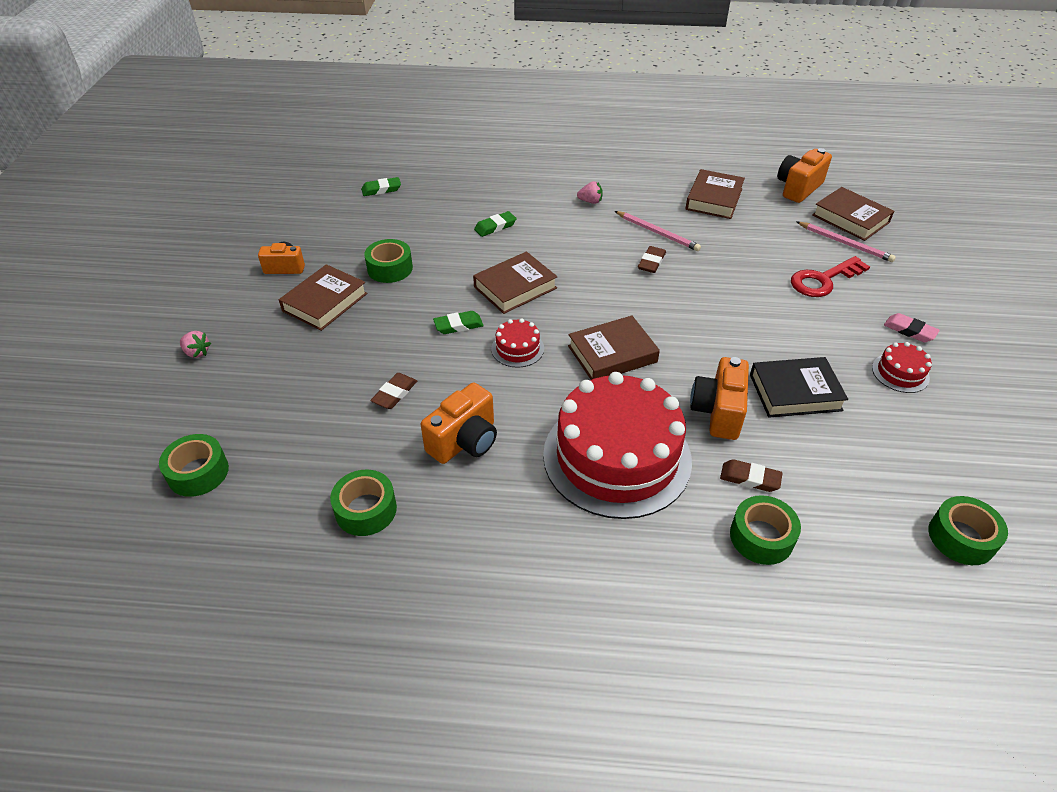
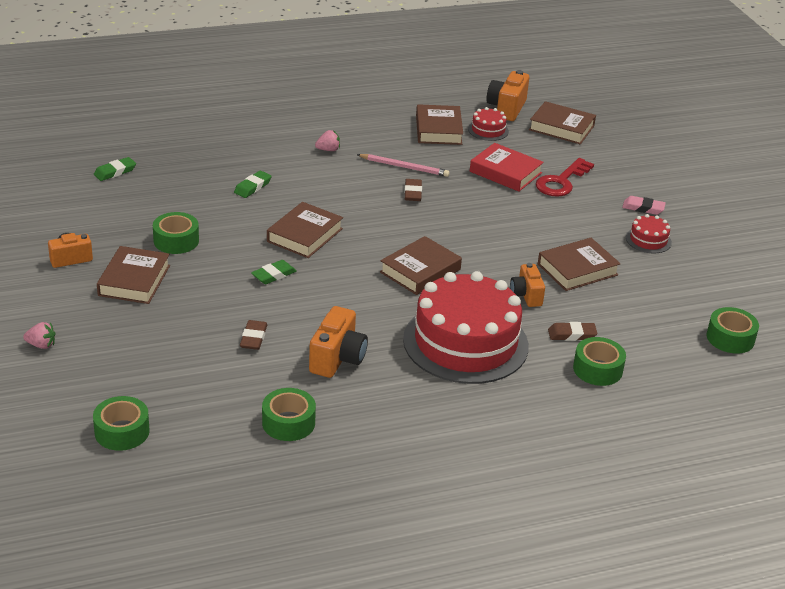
camera: 25 degrees left, 10 degrees down
(517, 348) = (338, 283): red cake -> red cake (488, 130)
(718, 412) = (526, 295): orange camera -> orange camera, size x0.66
(764, 258) = (505, 172): none -> red book
(795, 392) = (577, 269): black book -> brown book
(845, 243) = (566, 149): pink pencil -> none

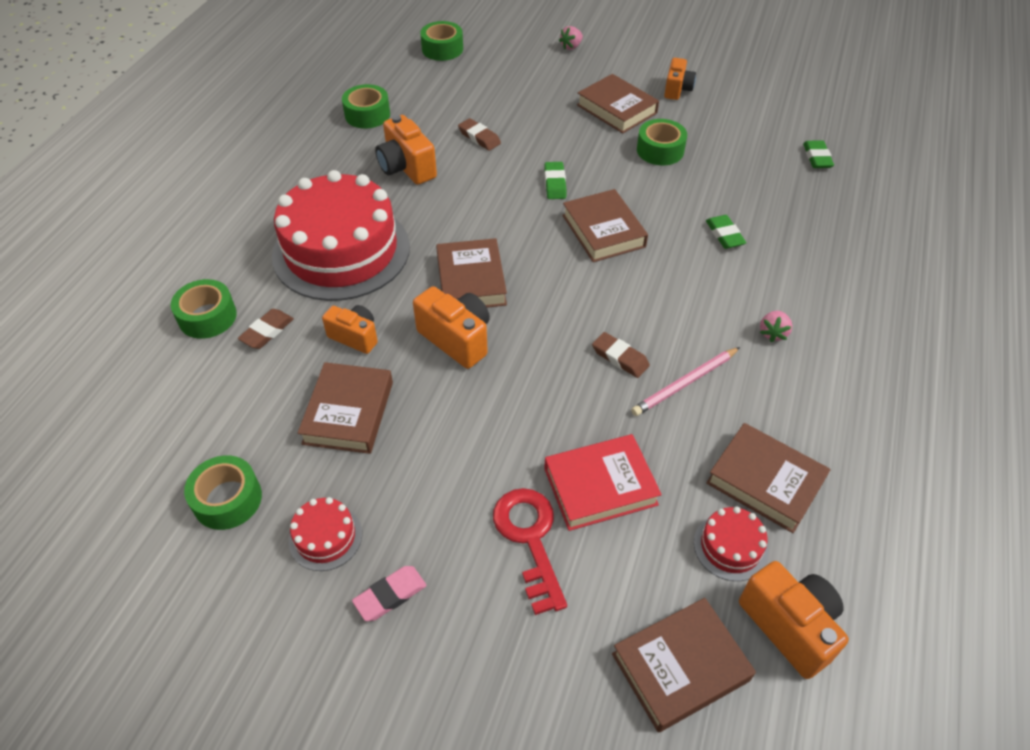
camera: 130 degrees right, 15 degrees up
(475, 255) = (456, 339): none -> orange camera
(730, 338) = (107, 465): green tape -> green tape (227, 499)

